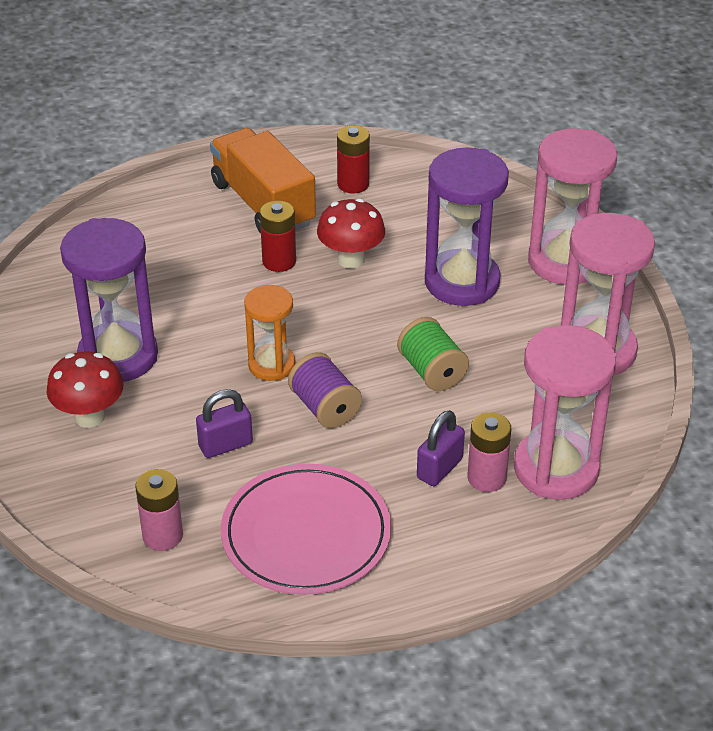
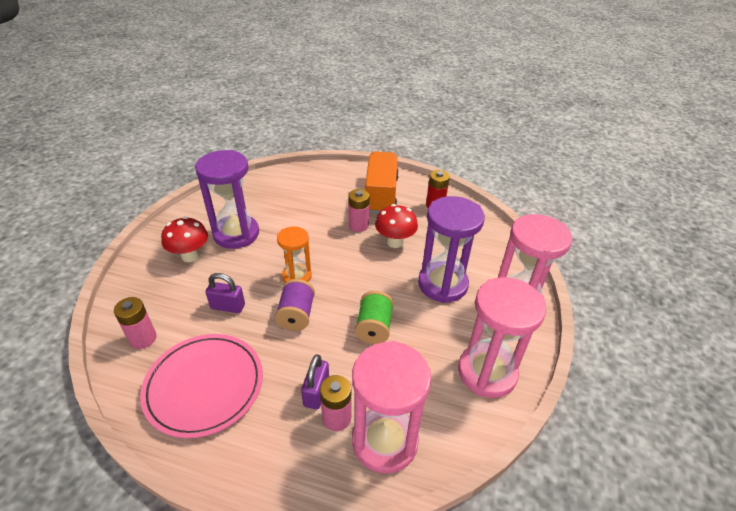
camera: 35 degrees right, 0 degrees up
(279, 261) = (358, 225): red battery -> pink battery
(439, 468) = (316, 392): purple padlock -> purple padlock turned 60 degrees counterclockwise

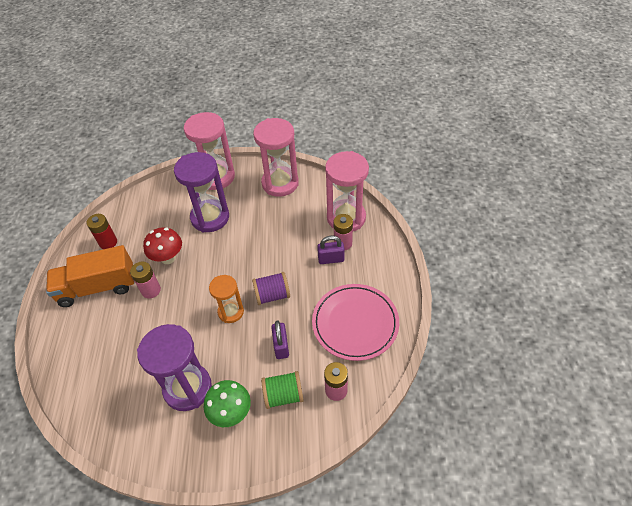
camera: 105 degrees left, 10 degrees up
(190, 256) = (231, 413): red mushroom -> green mushroom
(374, 327) = (266, 245): green spool -> green spool (283, 395)

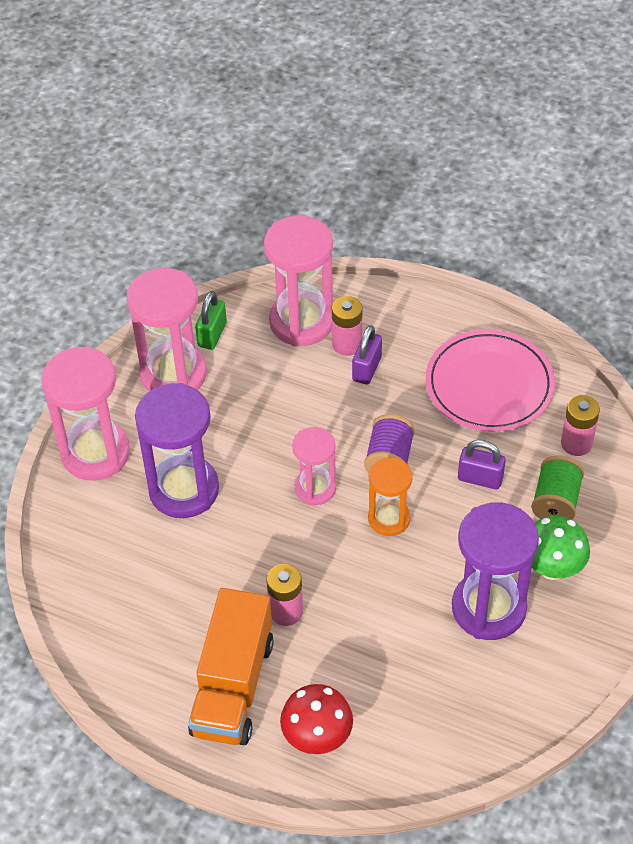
camera: 65 degrees left, 0 degrees up
(108, 242) = (141, 650): red battery -> none
(168, 258) = (233, 571): red mushroom -> red mushroom (317, 737)
(236, 270) = (315, 488): none -> pink hourglass
(314, 187) = (212, 335): none -> green padlock

